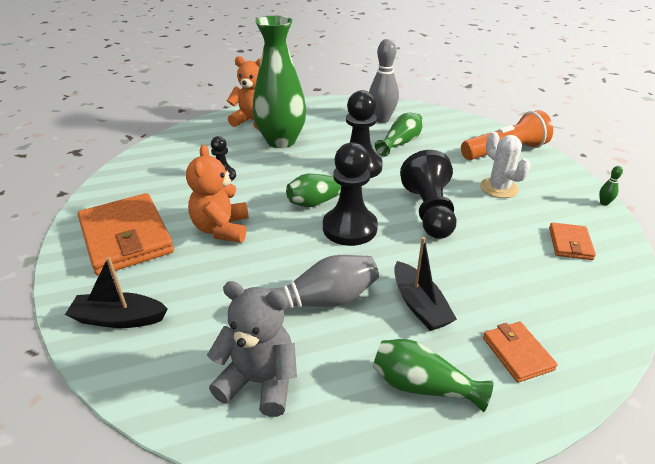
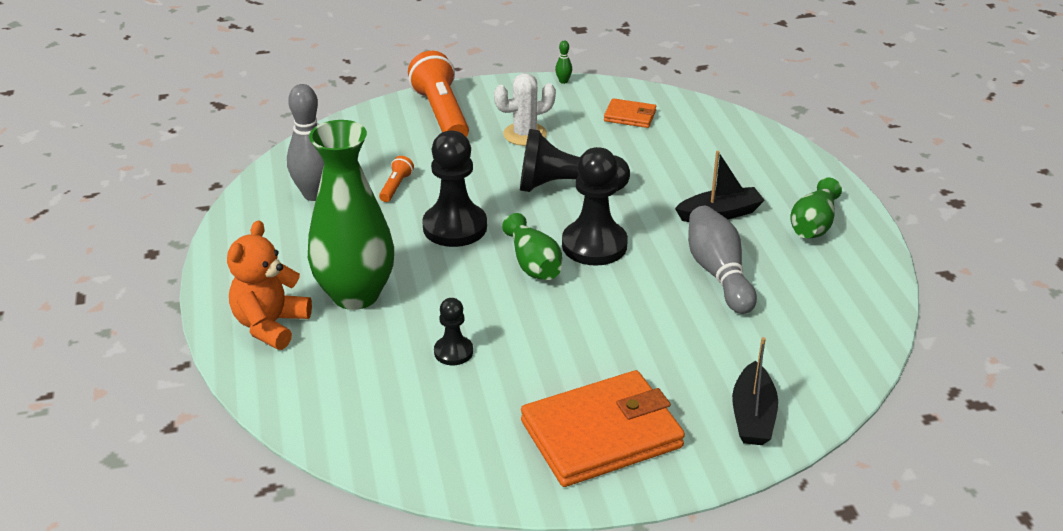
camera: 85 degrees left, 0 degrees up
(222, 229) = (588, 346): orange teddy bear -> none
(260, 381) = (822, 311): grey teddy bear -> none
(400, 143) = (396, 187): green vase -> orange flashlight
(517, 353) = (773, 174): orange wallet -> none

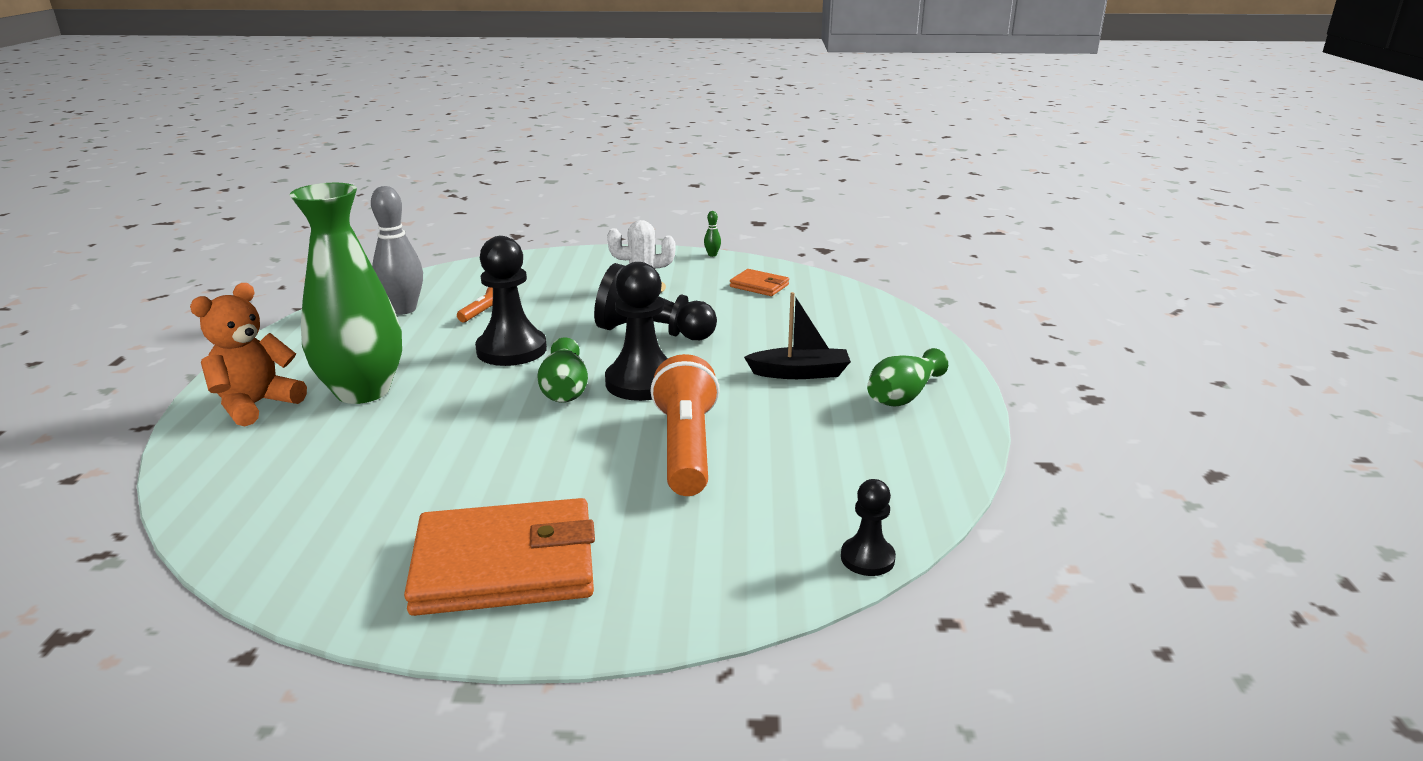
camera: 15 degrees right, 10 degrees down
(442, 114) = (576, 266): orange flashlight -> orange flashlight (686, 447)
(453, 352) = (412, 455): black pawn -> black pawn (867, 558)
(718, 273) = (762, 425): grey bowling pin -> none
(753, 416) = (706, 577): black boat -> none

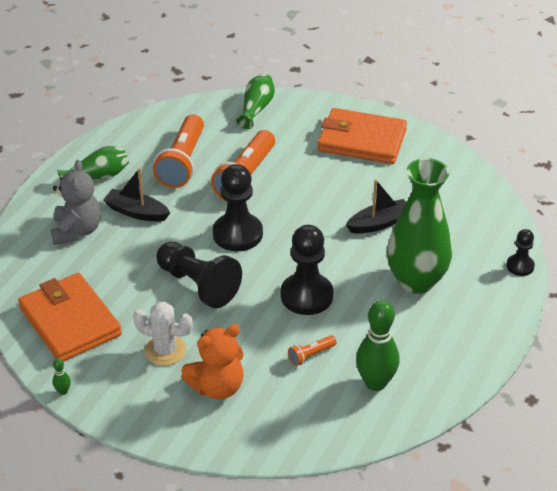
camera: 155 degrees left, 15 degrees up
(256, 405) = (485, 288): orange teddy bear -> orange teddy bear (217, 387)
(404, 309) = (375, 383): grey bowling pin -> green bowling pin
(432, 440) = (379, 223): none -> black boat
(564, 390) = (288, 242): green vase -> green vase (256, 109)
(759, 286) = (70, 321): orange wallet -> orange wallet, size x2.08
(805, 442) = (182, 162): none -> orange flashlight
(848, 342) = (77, 231): none -> grey teddy bear
(867, 558) = (212, 101): black pawn -> black pawn (520, 266)

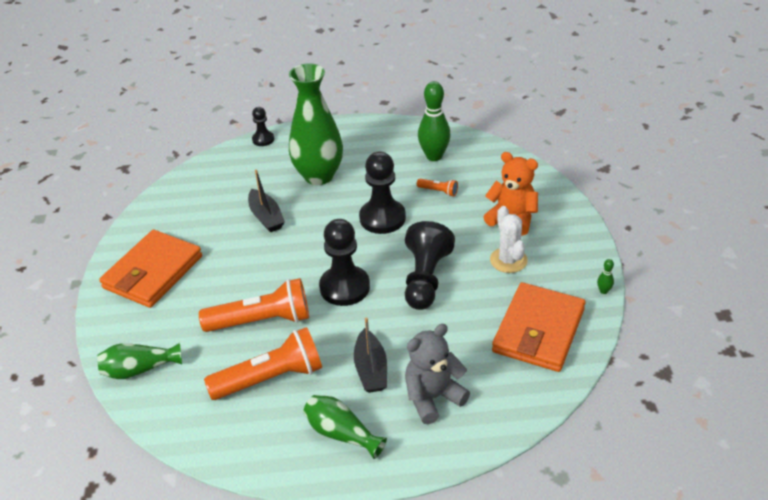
camera: 120 degrees left, 0 degrees up
(362, 140) = (153, 272): orange wallet -> orange wallet turned 45 degrees clockwise
(379, 223) = (266, 217): black boat -> black boat turned 150 degrees counterclockwise

